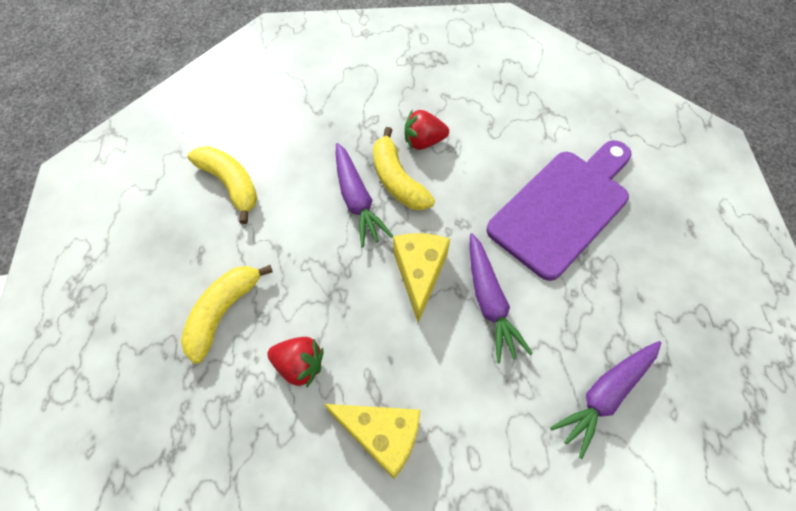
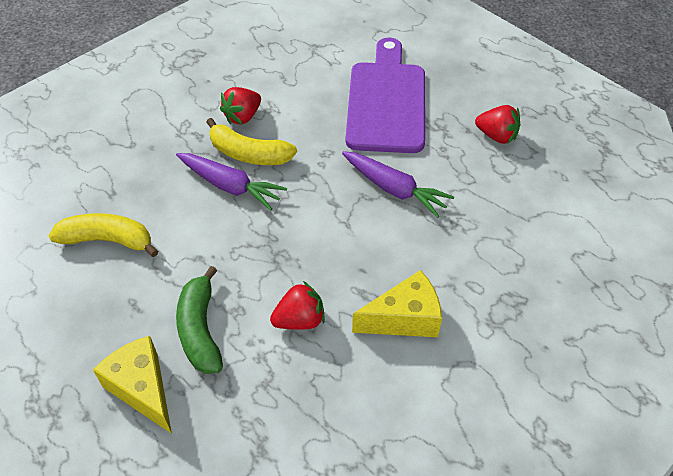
camera: 40 degrees left, 10 degrees down
(223, 312) = (200, 329): yellow banana -> green banana
(419, 274) = (328, 204): yellow cheese -> yellow cheese (142, 389)
(605, 395) = (517, 194): purple carrot -> none
(641, 317) = (496, 136): none -> red strawberry

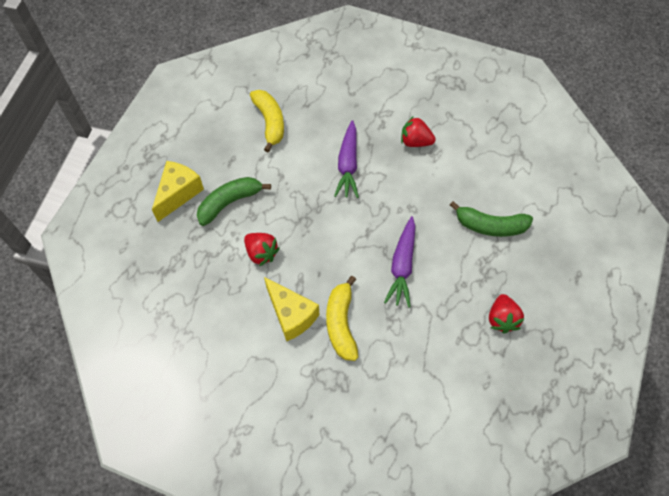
camera: 65 degrees right, 10 degrees up
(248, 154) = (382, 162): yellow banana -> yellow banana (341, 323)
(386, 101) = (490, 226): purple cutting board -> green banana

